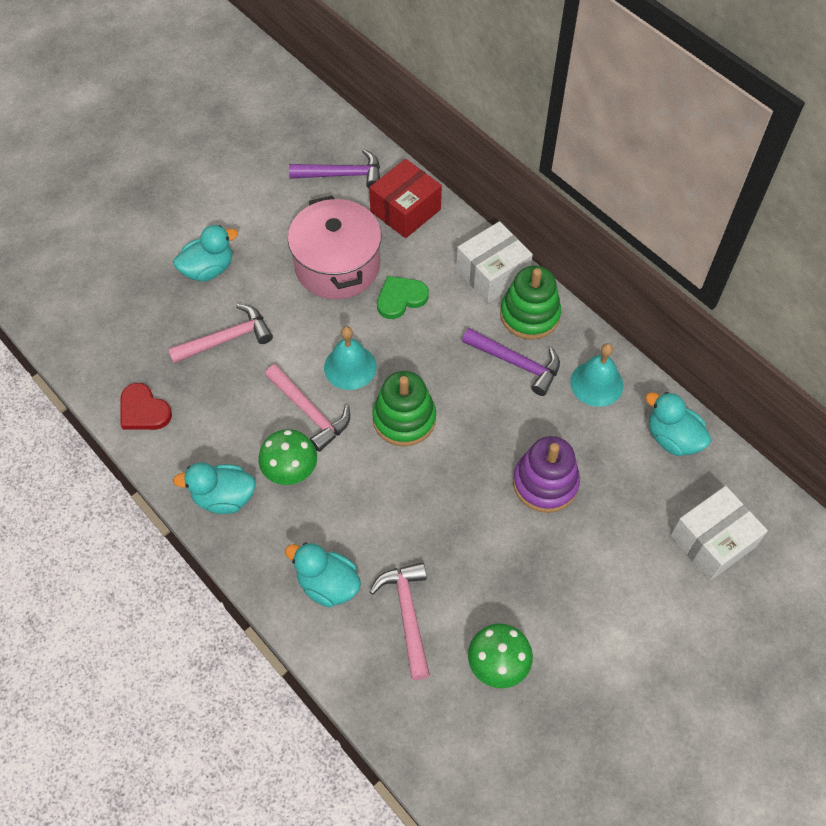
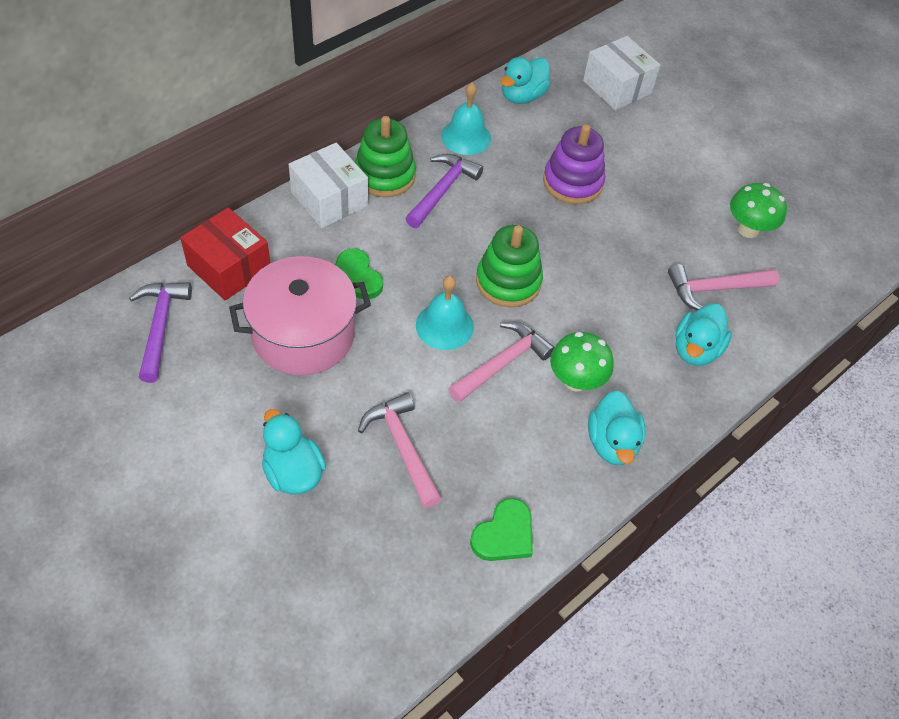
camera: 95 degrees left, 5 degrees down
(143, 410) = (504, 534): red heart -> green heart

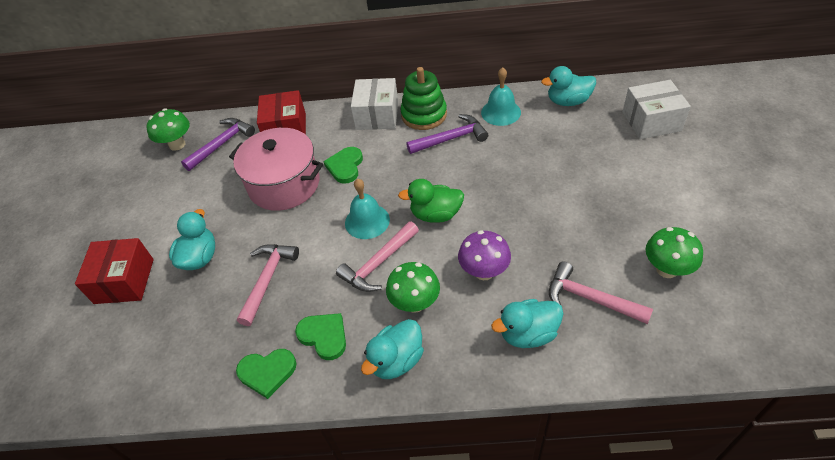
camera: 50 degrees right, 5 degrees down
(92, 358) = (177, 144): none -> green mushroom
(225, 554) = (124, 281): none -> red box
(502, 363) = (378, 264): pink hammer -> pink hammer turned 135 degrees clockwise
(508, 282) = (436, 214): green stacking toy -> green duck
(523, 465) = (324, 336): none -> green heart
(572, 182) = (548, 171): purple stacking toy -> none
(607, 314) = (484, 272): none -> purple mushroom
(617, 87) = (651, 121): white box -> white box turned 75 degrees clockwise

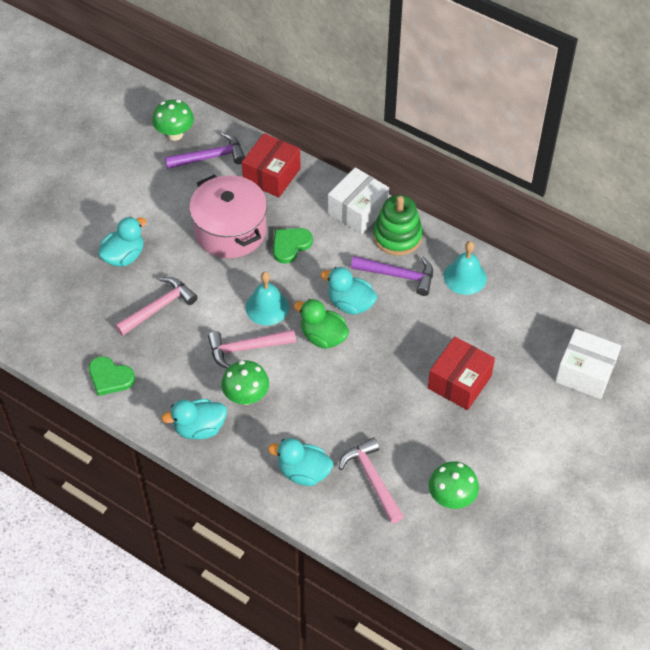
camera: 30 degrees right, 5 degrees up
(124, 281) = (60, 241): red box -> red box (459, 382)
(324, 336) = (165, 377): green heart -> none
(484, 272) = (316, 407): purple mushroom -> none
(568, 101) = (534, 305): turquoise duck -> turquoise duck (350, 304)

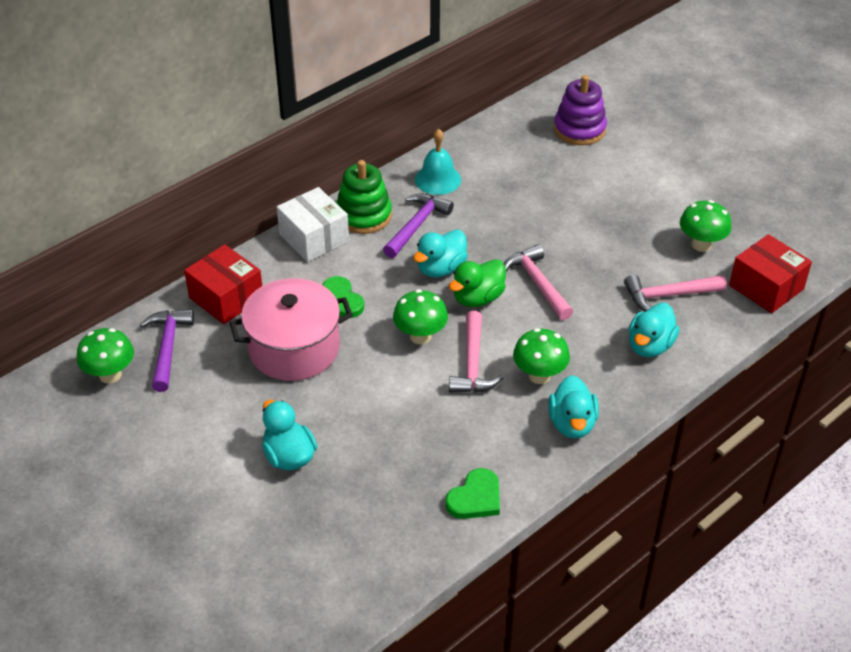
camera: 75 degrees left, 10 degrees down
(159, 307) = (384, 434): pink hammer -> pink hammer (537, 283)
(267, 307) = (420, 336): turquoise bell -> green mushroom
(459, 382) = (567, 211): red box -> red box (766, 287)
(585, 373) = (579, 129): white box -> purple stacking toy

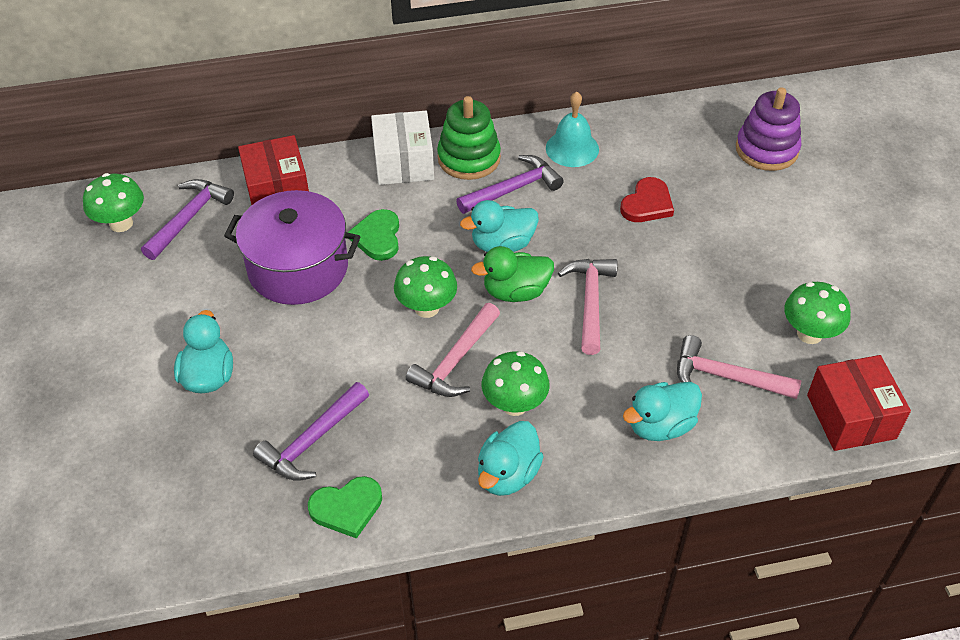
camera: 30 degrees right, 5 degrees up
(294, 348) = (298, 268): pink pot -> purple pot
(411, 465) = (312, 441): none -> purple hammer
(524, 199) = (647, 204): none -> red heart

